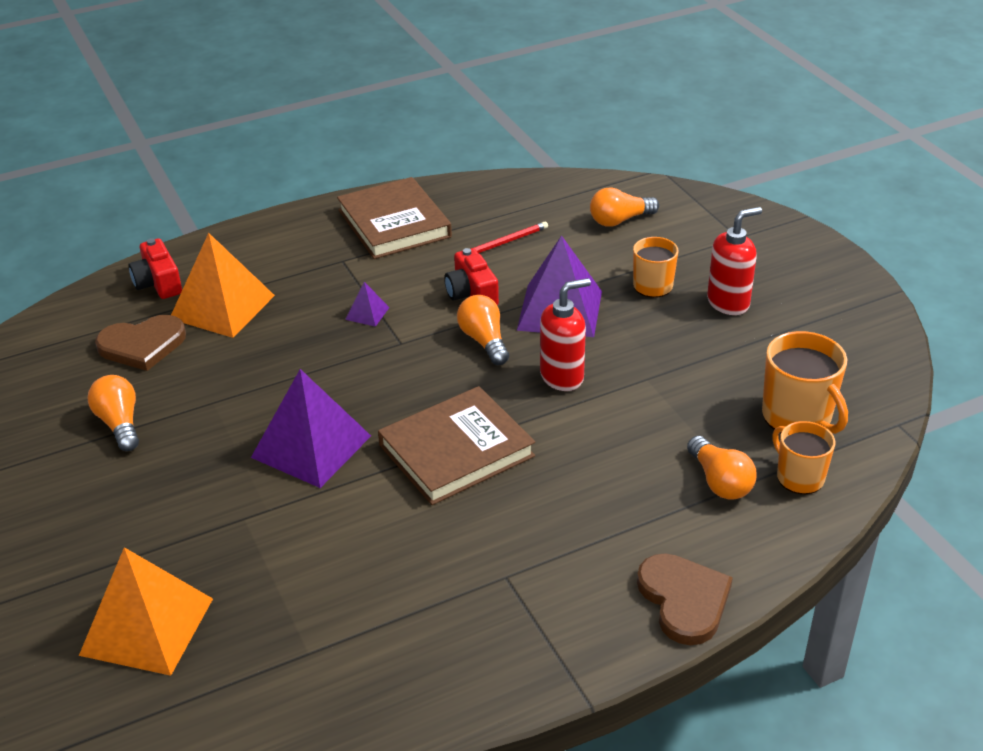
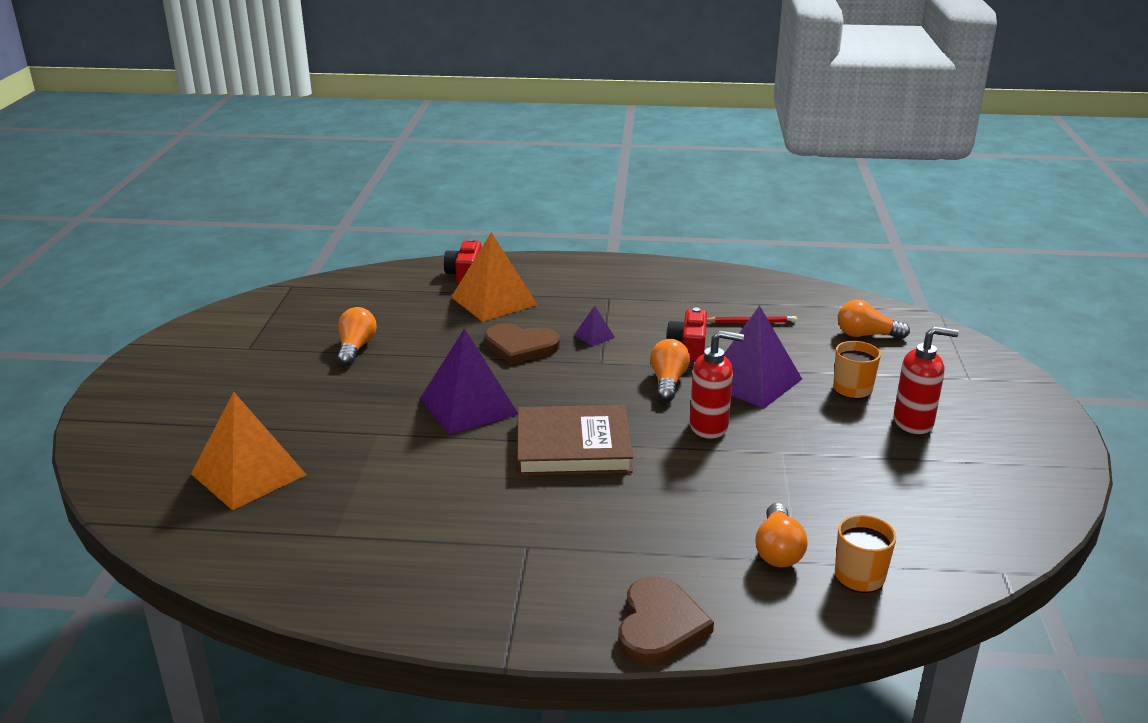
camera: 30 degrees right, 10 degrees down
(142, 345) = (417, 307): brown heart -> brown heart (520, 346)
(394, 223) = (672, 286): brown book -> none
(798, 417) = (901, 529): orange mug -> none

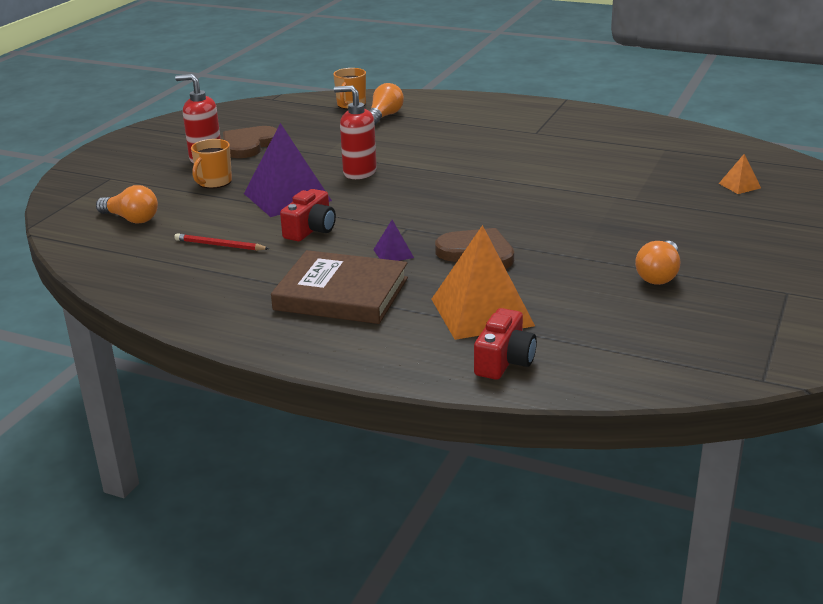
camera: 160 degrees left, 0 degrees up
(248, 474) = (739, 185): orange pyramid -> orange pyramid, size x0.44
(468, 406) = (550, 209): purple pyramid -> none
(573, 446) = (475, 173): brown book -> brown book (341, 294)
(659, 625) = (477, 101): brown heart -> brown heart (249, 145)
(668, 382) = (360, 205): orange light bulb -> none

